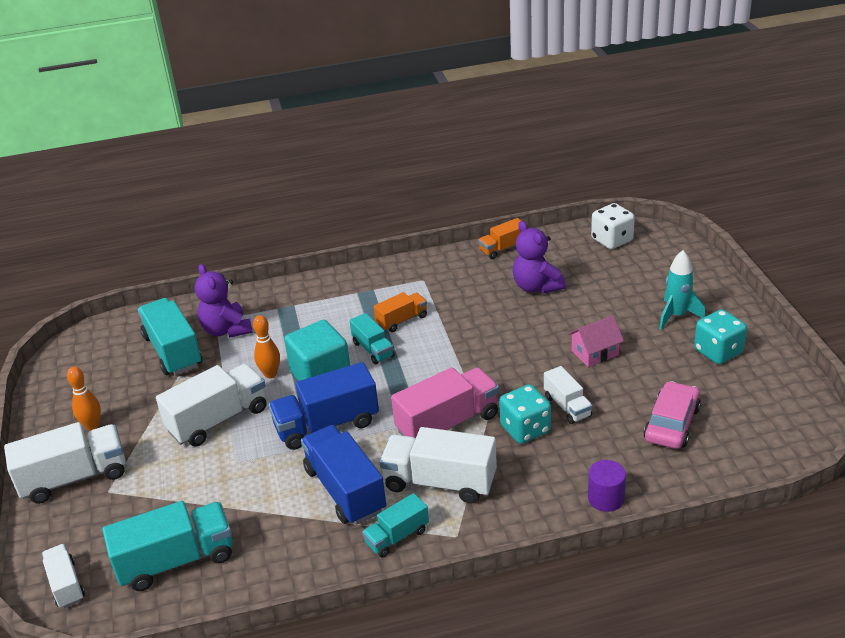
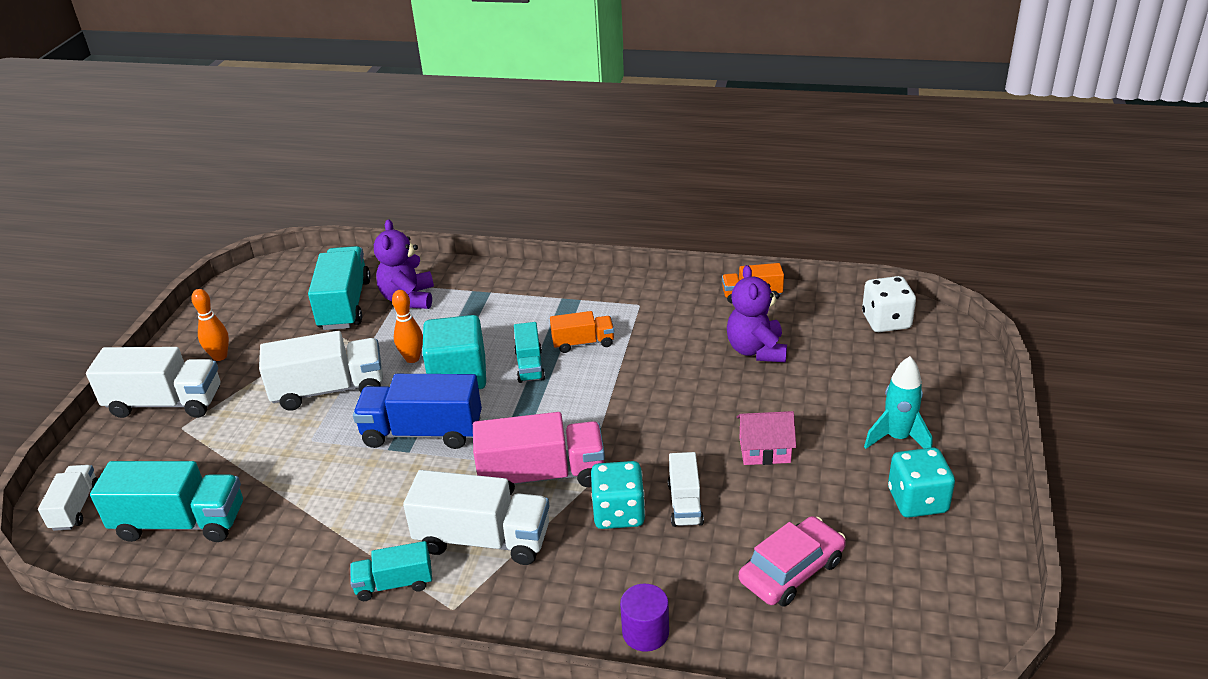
camera: 25 degrees right, 0 degrees up
(345, 490) = (385, 511): blue truck -> none
(440, 482) = (483, 539): white truck -> white truck turned 150 degrees clockwise

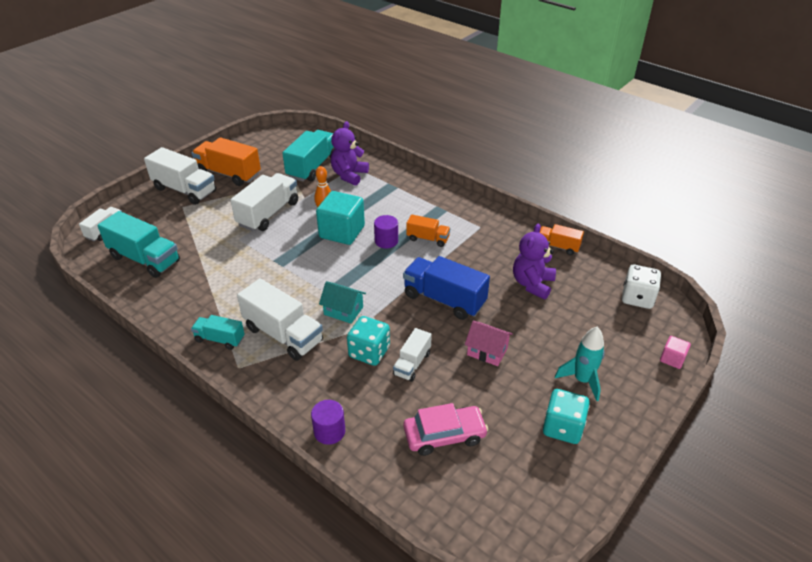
camera: 25 degrees right, 5 degrees up
(220, 356) = (228, 174): orange bowling pin -> orange truck
(329, 390) = (268, 214): white truck -> white truck turned 75 degrees counterclockwise
(422, 432) = (298, 258): blue truck -> blue truck (444, 299)
(529, 365) = (386, 241): turquoise truck -> purple cylinder
(542, 475) = (343, 311): pink truck -> turquoise house
(973, 374) = (672, 359): none -> pink cube

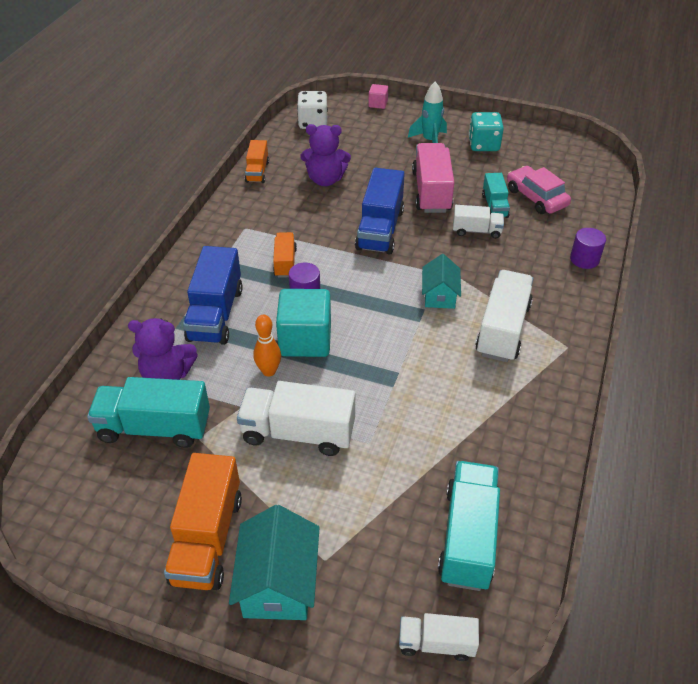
camera: 110 degrees left, 5 degrees up
(184, 190) = (278, 583): white truck -> turquoise house
(220, 339) = (544, 379): turquoise truck -> turquoise truck (494, 206)
(369, 352) = (482, 261): turquoise dice -> none
(391, 199) = (215, 314): none -> blue truck
(487, 351) = (431, 191): pink house -> pink truck

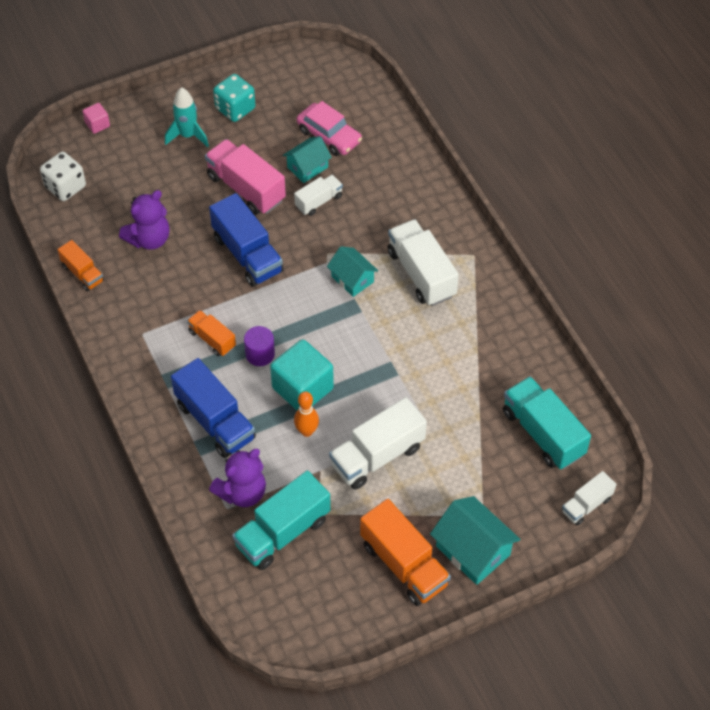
camera: 45 degrees left, 10 degrees up
(494, 206) = (307, 167): turquoise truck -> turquoise house
(536, 197) = (329, 135): pink car -> pink car turned 150 degrees counterclockwise
(584, 259) = (417, 170): purple cylinder -> none

